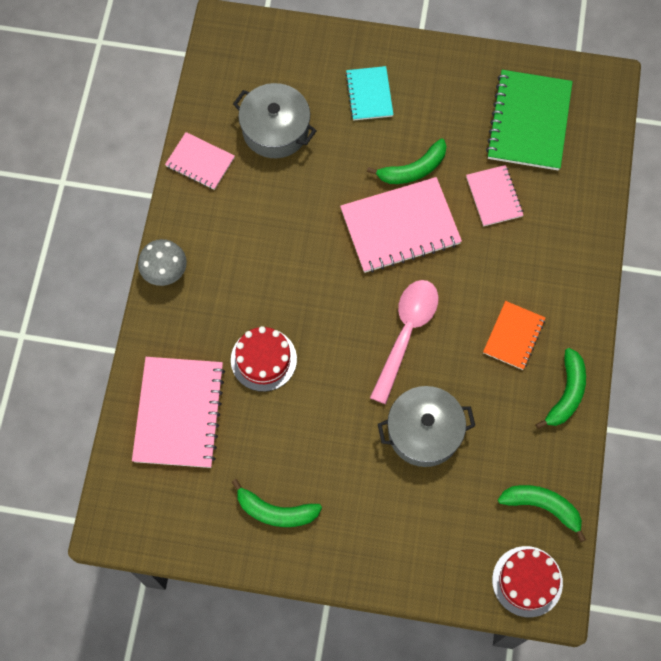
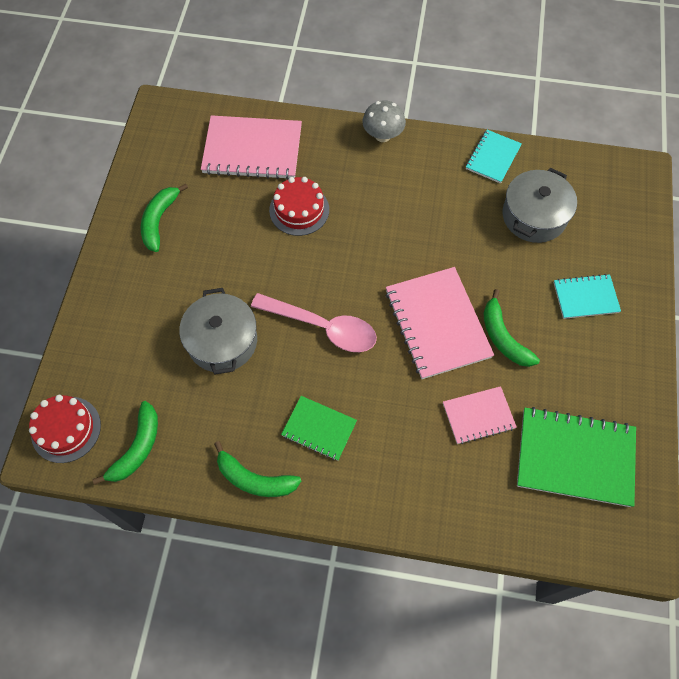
camera: 90 degrees right, 5 degrees down
(200, 162) = (493, 157): pink notebook -> turquoise notebook
(513, 336) = (319, 428): orange notebook -> green notebook

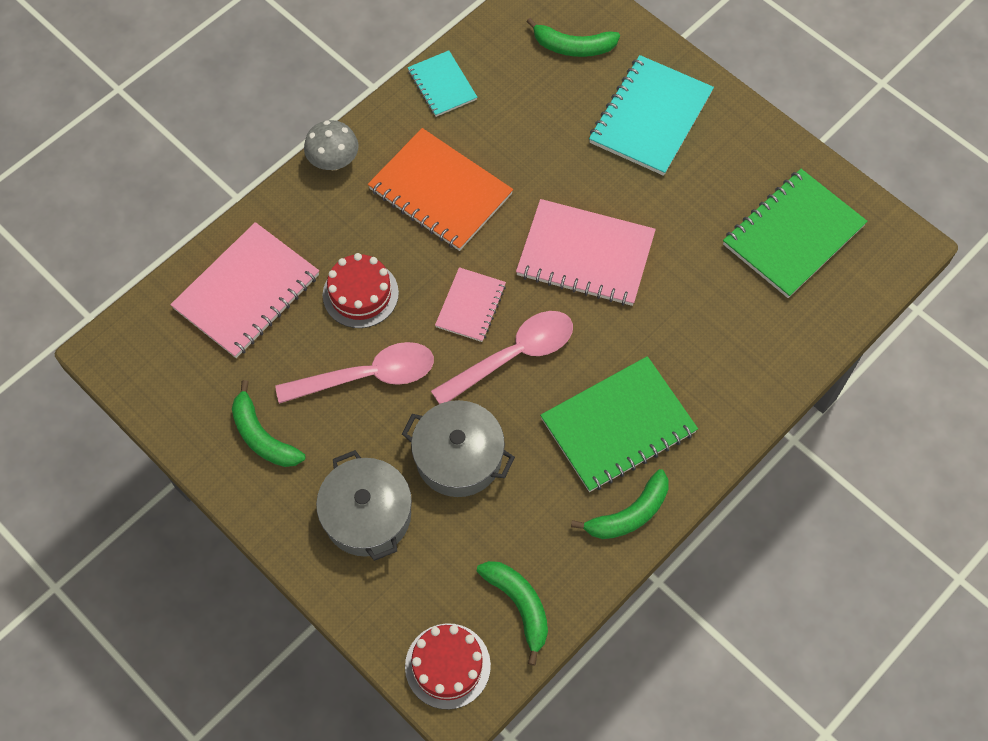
camera: 55 degrees left, 0 degrees up
(242, 251) = (367, 376): none -> pink spoon
(319, 428) = (618, 425): green notebook -> green notebook, size x1.77
(411, 207) = (440, 191): none -> orange notebook
(478, 416) = (701, 283): pink notebook -> pink notebook (470, 306)
(503, 337) = (639, 210): green banana -> green banana (573, 47)
(534, 216) = (535, 97): grey pot -> grey pot (367, 515)
(585, 297) = (650, 117): turquoise notebook -> turquoise notebook, size x1.77

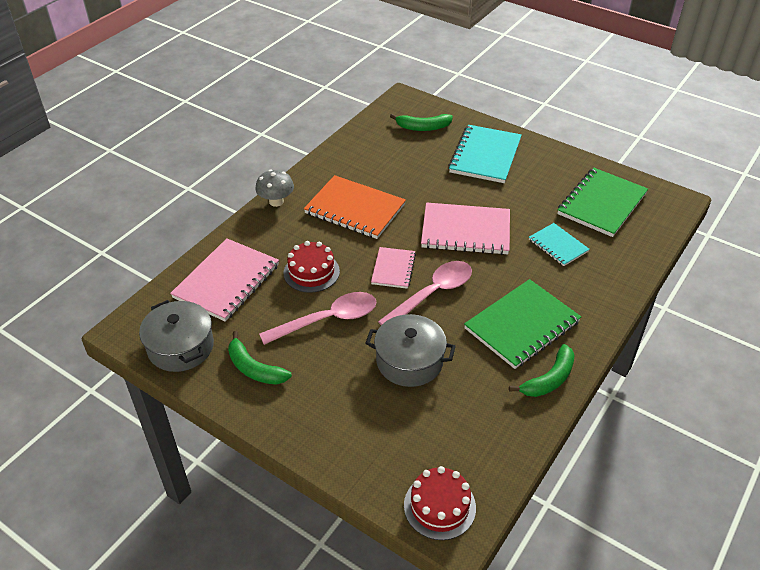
camera: 10 degrees left, 20 degrees down
(367, 515) = (348, 409): grey pot -> grey pot (181, 347)
(442, 85) = (342, 155): turquoise notebook -> turquoise notebook (558, 245)
(519, 606) = (485, 453): green banana -> none

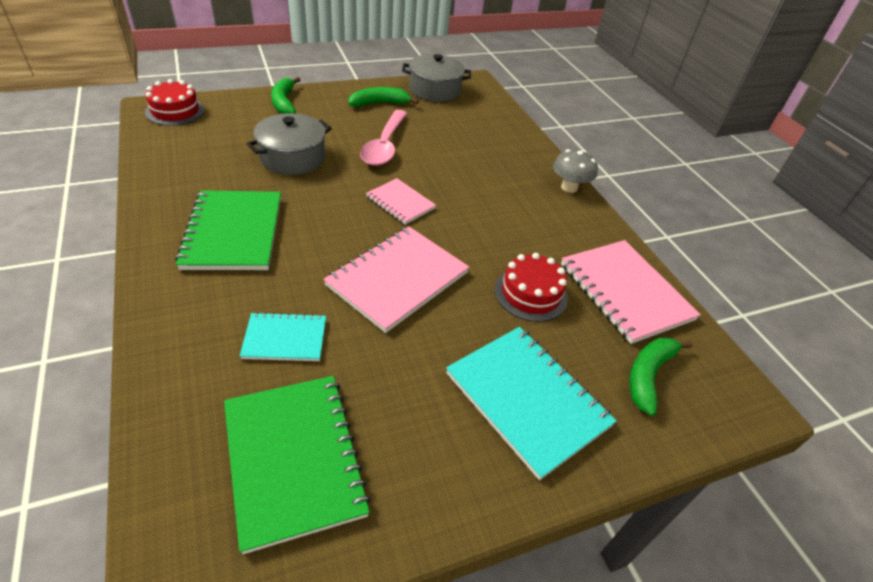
camera: 120 degrees right, 0 degrees up
(226, 281) = (482, 126): pink notebook -> pink notebook (625, 292)
(311, 272) = (448, 162): red cake -> red cake (530, 294)
(355, 209) = (513, 225): orange notebook -> none
(432, 294) = (342, 206): pink spoon -> none
(549, 379) = (164, 208): green banana -> green banana (284, 102)

